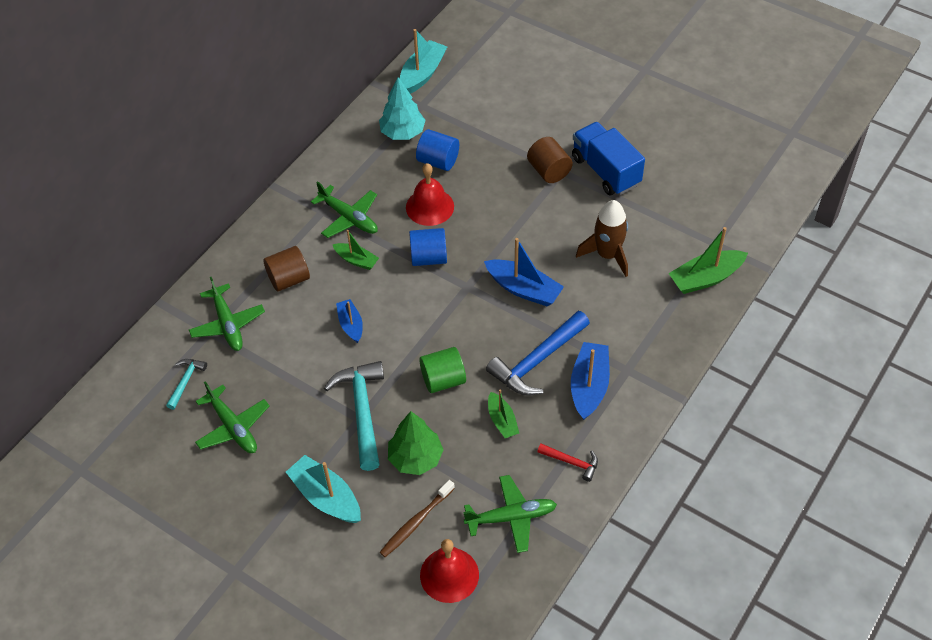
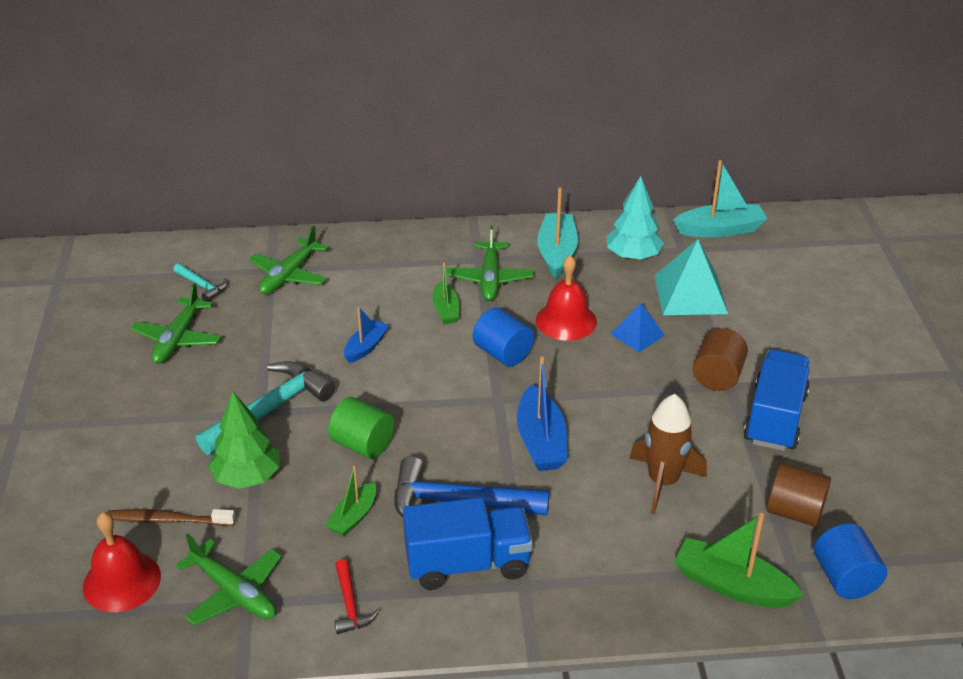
camera: 50 degrees right, 15 degrees down
(185, 381) = (202, 286): turquoise hammer -> turquoise hammer turned 60 degrees clockwise
(289, 279) = (377, 282): brown cylinder -> brown cylinder (794, 512)
(326, 497) = (148, 440): turquoise boat -> turquoise boat (557, 253)
(438, 161) = (628, 296): blue cylinder -> blue cylinder (845, 578)
(467, 131) = (690, 294): none -> turquoise pyramid
(477, 181) = (637, 334): none -> blue pyramid
(589, 386) = (467, 563): blue boat -> blue truck

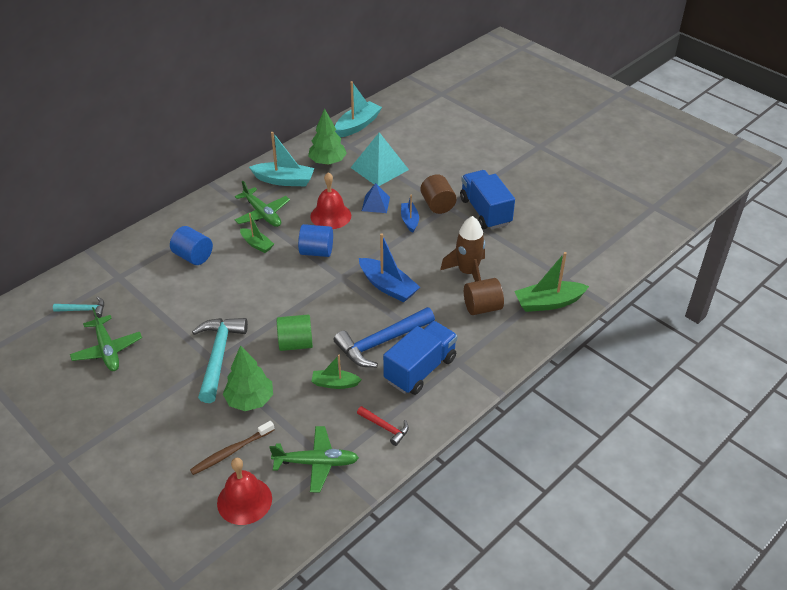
camera: 40 degrees left, 5 degrees up
(289, 275) = (135, 273): green plane -> none
(353, 517) = (335, 383): green boat -> green boat turned 105 degrees clockwise
(366, 347) = (234, 290): blue boat -> blue boat (409, 220)
(557, 253) = (284, 180): turquoise boat -> turquoise boat turned 135 degrees clockwise
(633, 256) = (327, 162): turquoise tree -> green tree
(794, 512) = (539, 252): brown cylinder -> brown cylinder (482, 307)
(845, 578) = (589, 270): blue cylinder -> blue cylinder (193, 256)

